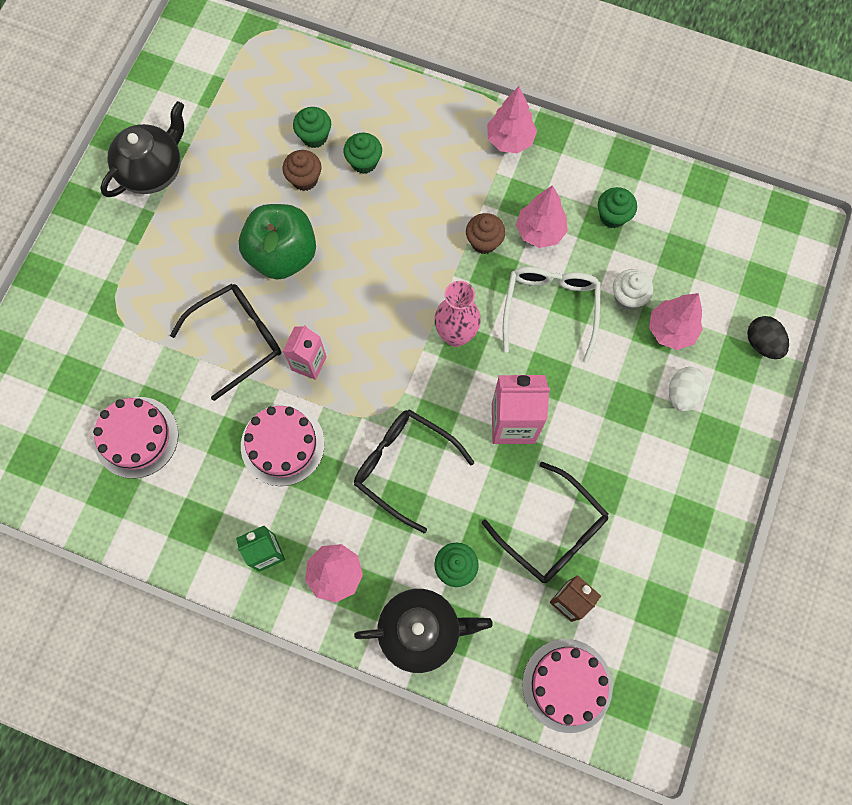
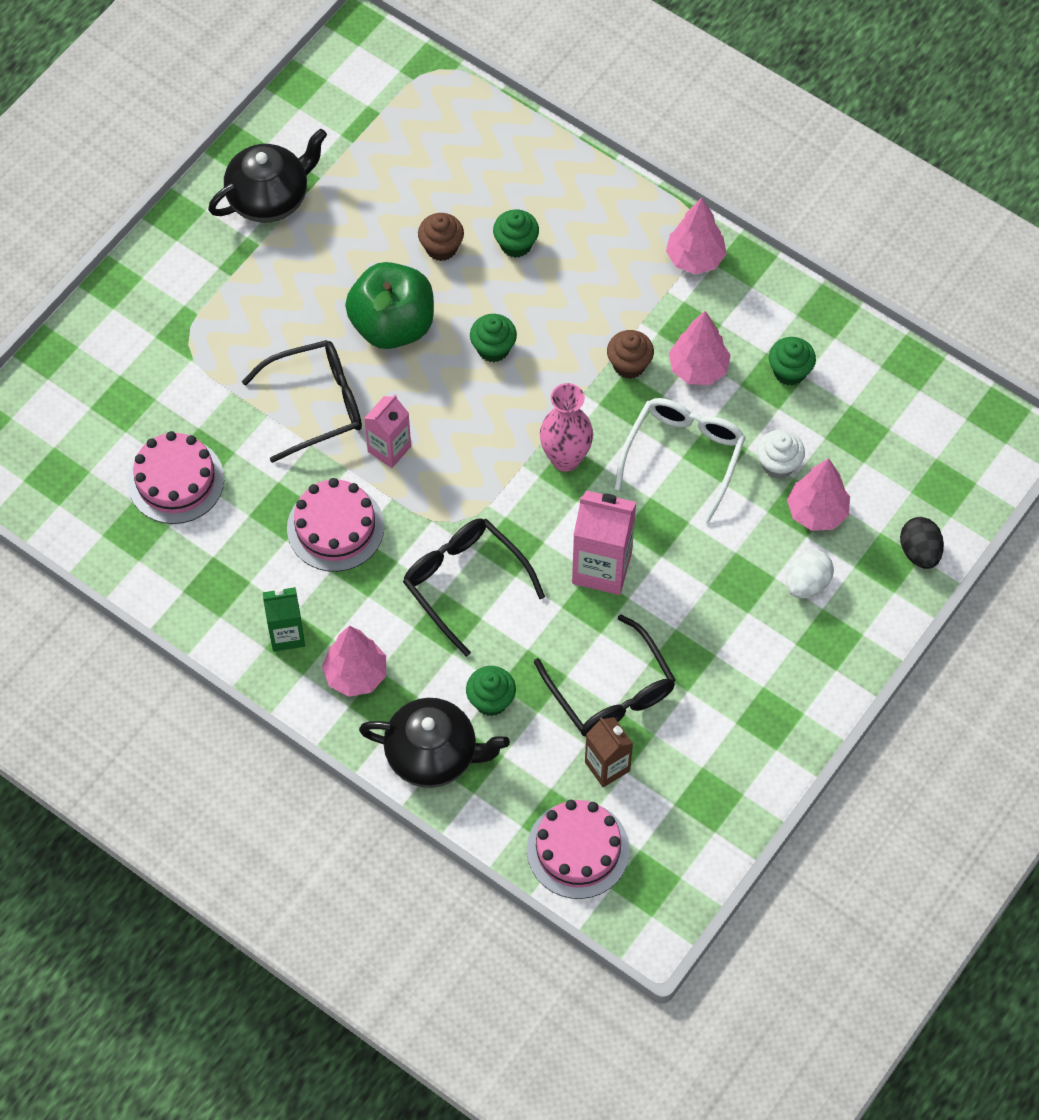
camera: 15 degrees right, 10 degrees down
(314, 136) = (466, 202): green cupcake -> green cupcake (493, 348)

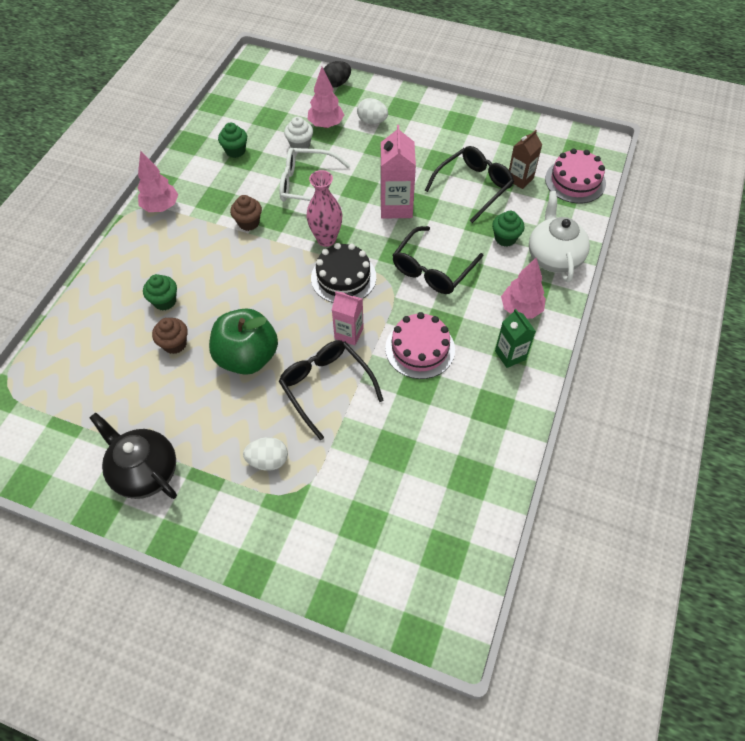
camera: 105 degrees left, 5 degrees down
(176, 480) = (419, 461): pink cake -> none
(237, 322) = (268, 460): none -> white egg
(433, 755) = (553, 257): black teapot -> white teapot
(487, 464) = (343, 277): none -> black cake
(493, 348) = (253, 294): green cupcake -> none
(698, 369) = (243, 190): pink tree -> none

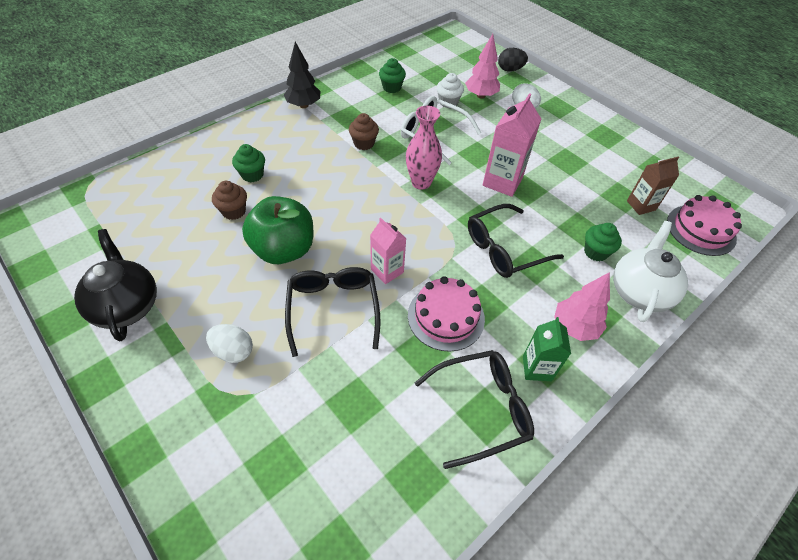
camera: 25 degrees right, 5 degrees down
(161, 207) = (303, 105): pink tree -> black tree
(343, 277) = (415, 220): black cake -> none
(474, 186) = (589, 194): black glasses -> black glasses (482, 408)

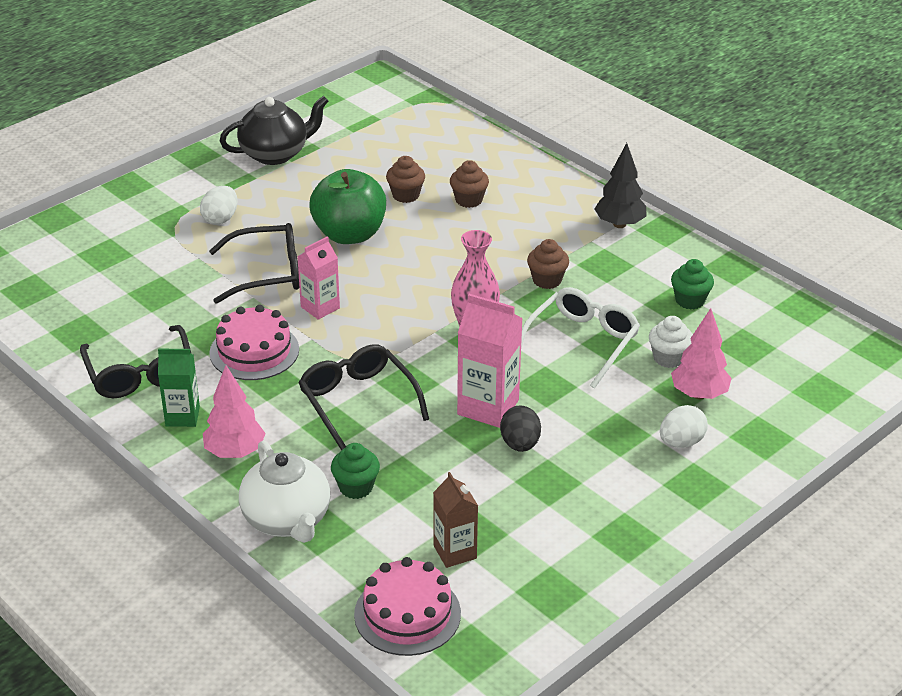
camera: 90 degrees right, 15 degrees down
(252, 175) = (469, 200): green cupcake -> brown cupcake
(510, 69) = (794, 433): black egg -> black egg (520, 444)
(639, 291) = (287, 520): white teapot -> white teapot turned 45 degrees clockwise

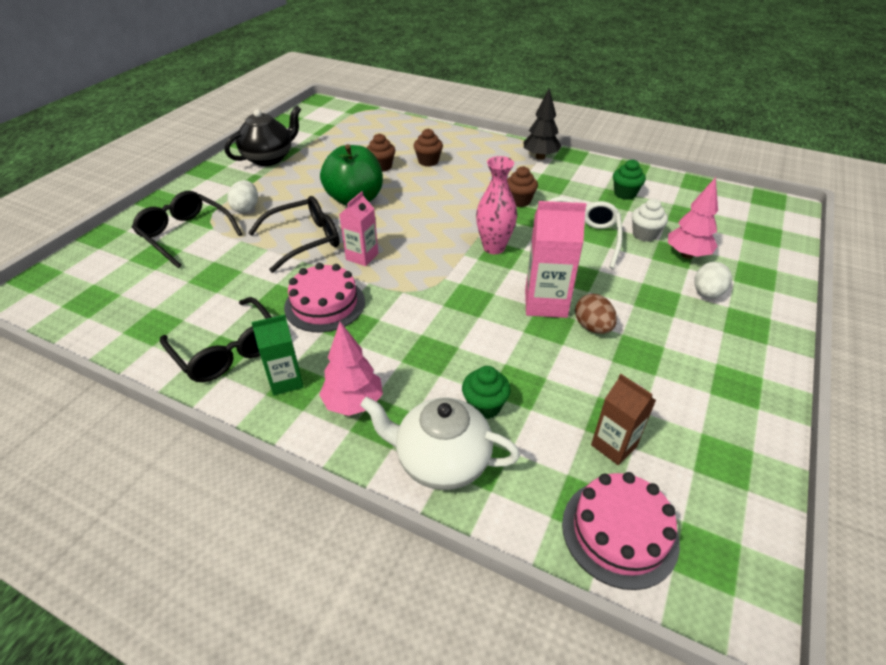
camera: 20 degrees left, 5 degrees up
(287, 520) = (441, 461): white teapot -> white teapot turned 150 degrees clockwise
(358, 401) = (438, 325): black glasses -> black glasses (185, 234)
(520, 444) = (592, 327): black egg -> brown egg

